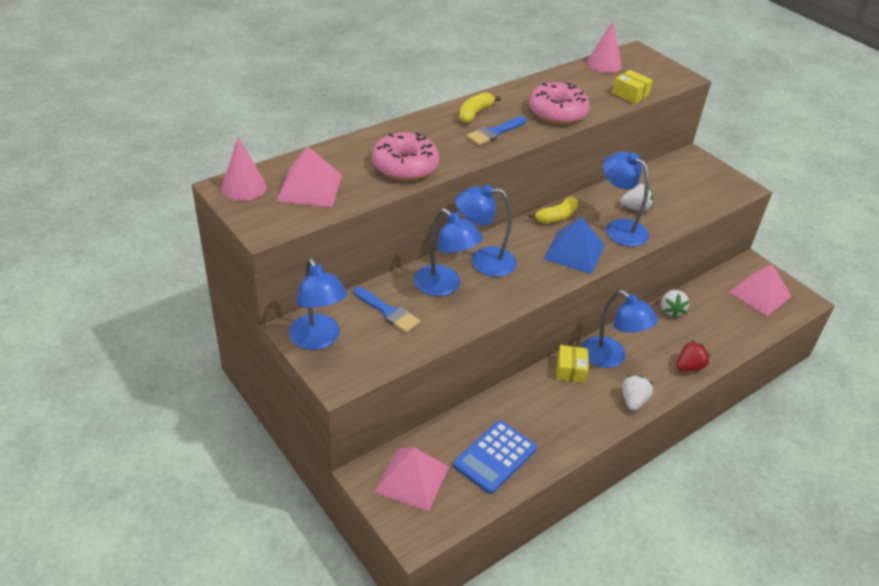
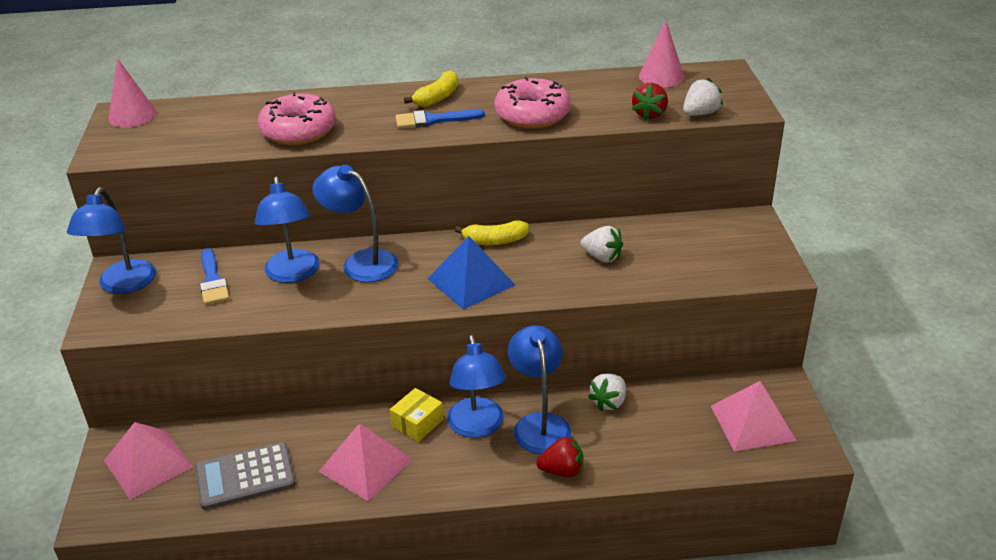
camera: 35 degrees right, 5 degrees down
(309, 187) = (186, 129): pink pyramid -> pink pyramid (365, 465)
(474, 113) = (437, 97): yellow banana -> yellow banana turned 150 degrees clockwise
(495, 457) = (245, 476): blue calculator -> grey calculator
(619, 228) = (555, 272): blue lamp -> blue lamp (539, 424)
(630, 94) = (649, 114): yellow box -> red strawberry
(633, 401) = (453, 481): white strawberry -> white strawberry (700, 113)

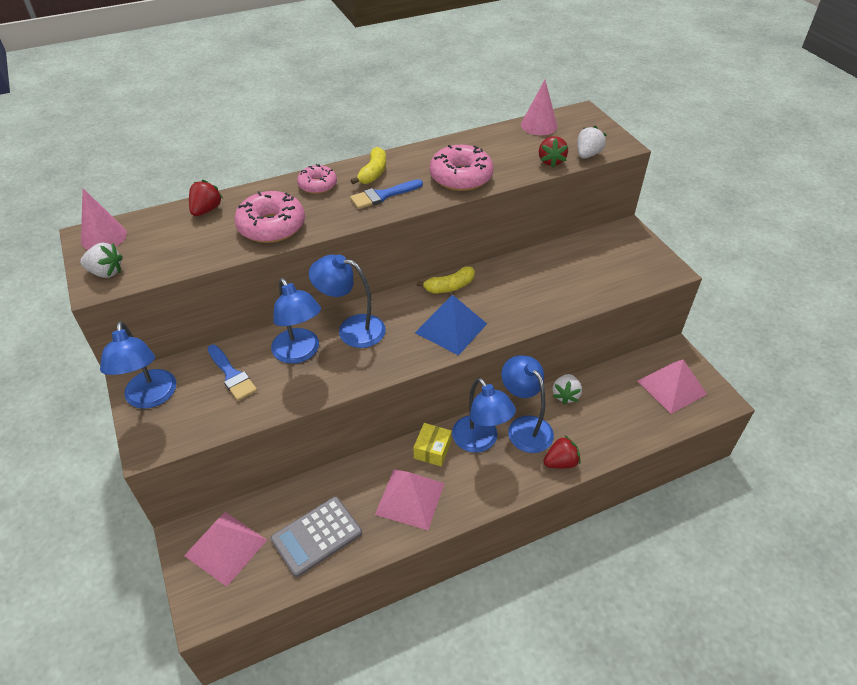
camera: 20 degrees left, 10 degrees up
(243, 107) = (206, 210): none -> red strawberry
(370, 100) = (317, 185): none -> pink donut
(602, 257) = (539, 284): white strawberry -> white strawberry (106, 272)

